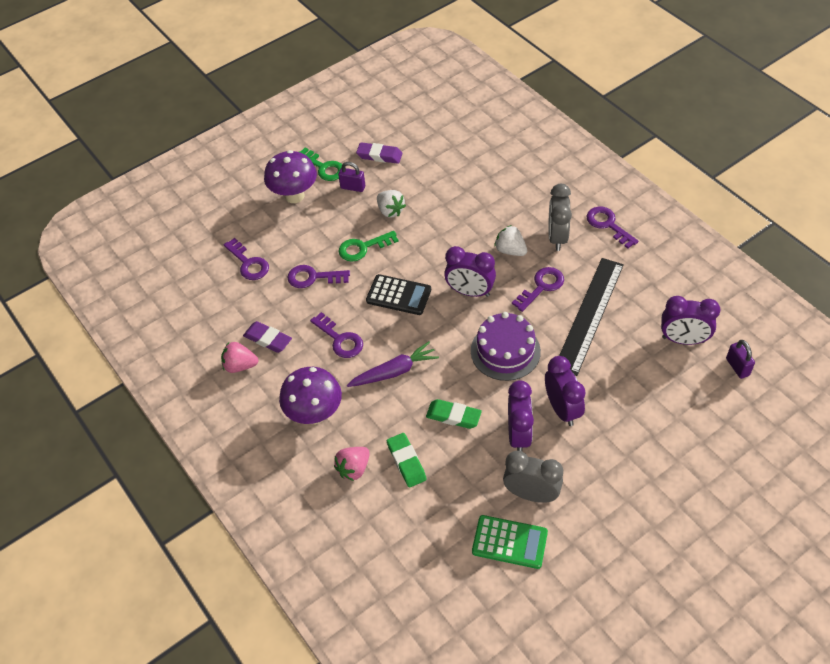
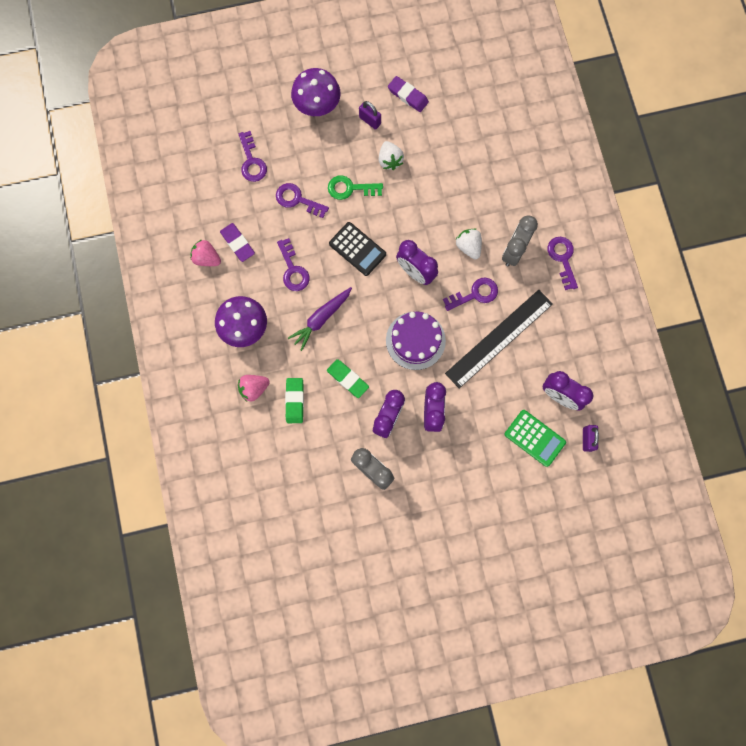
camera: 20 degrees right, 25 degrees up
(323, 167) = (355, 87): green key -> none
(394, 371) = (321, 319): purple carrot -> purple carrot turned 135 degrees clockwise
(509, 542) = (337, 500): green calculator -> green calculator (534, 438)

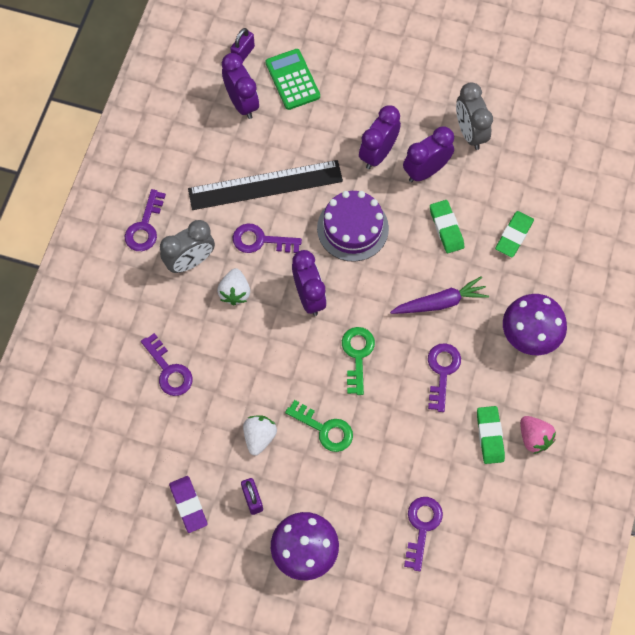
camera: 150 degrees left, 10 degrees down
(237, 243) = (490, 436): purple eraser -> green eraser
(254, 388) = (551, 270): pink strawberry -> none
(297, 200) = (393, 449): purple key -> purple key (169, 370)
(357, 249) = (357, 355): black calculator -> green key

